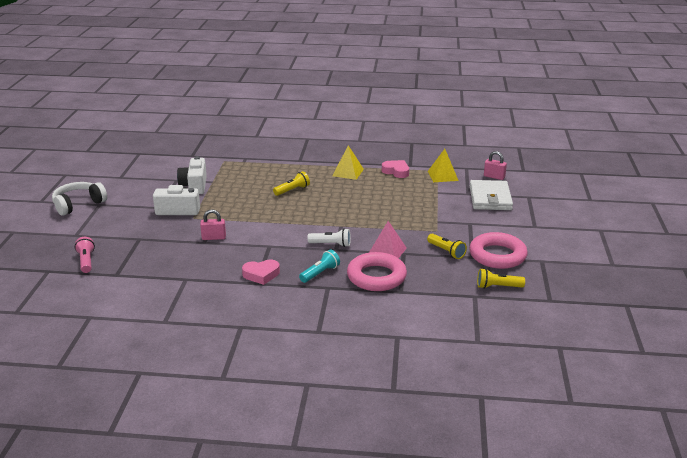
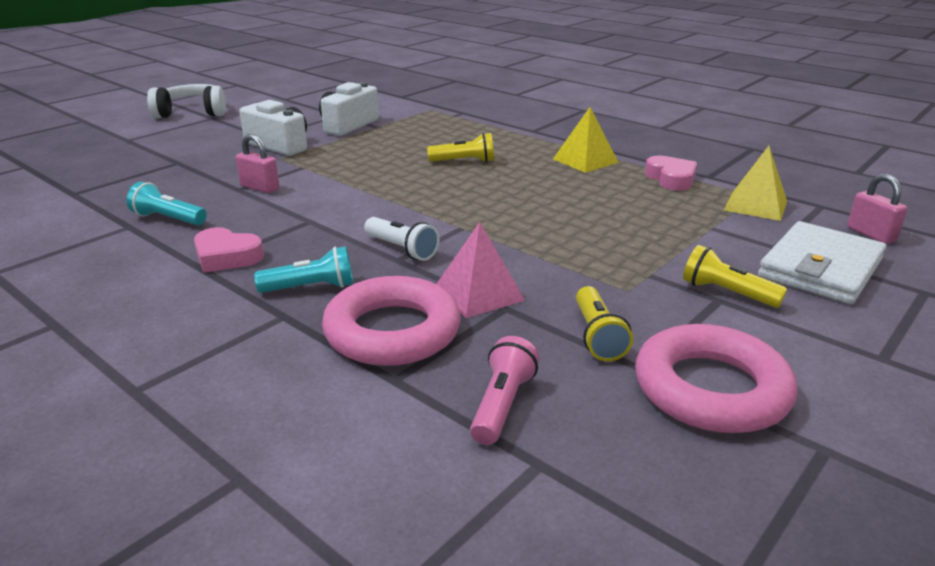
camera: 35 degrees right, 0 degrees up
(86, 261) = (78, 169): pink flashlight -> pink flashlight (502, 405)
(198, 269) = (168, 219): none -> turquoise flashlight
(498, 287) = (626, 467): yellow flashlight -> yellow flashlight (726, 293)

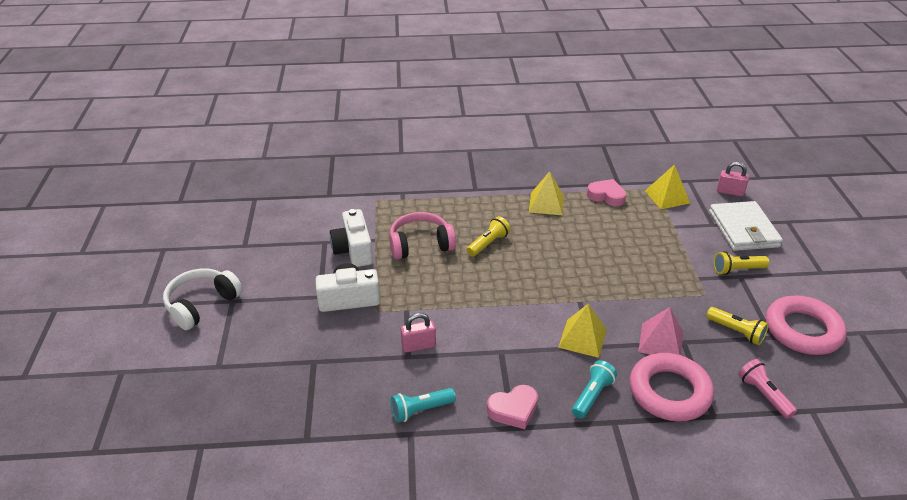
camera: 45 degrees left, 10 degrees up
(402, 249) = (582, 338): white flashlight -> yellow pyramid
(404, 141) = (420, 245): none -> pink headphones

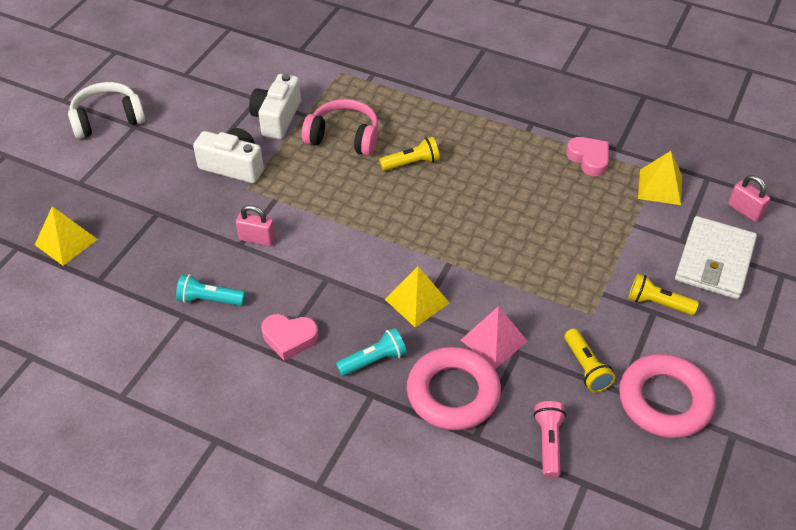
camera: 30 degrees right, 10 degrees up
(546, 203) = (512, 142): yellow pyramid -> yellow pyramid (66, 242)

